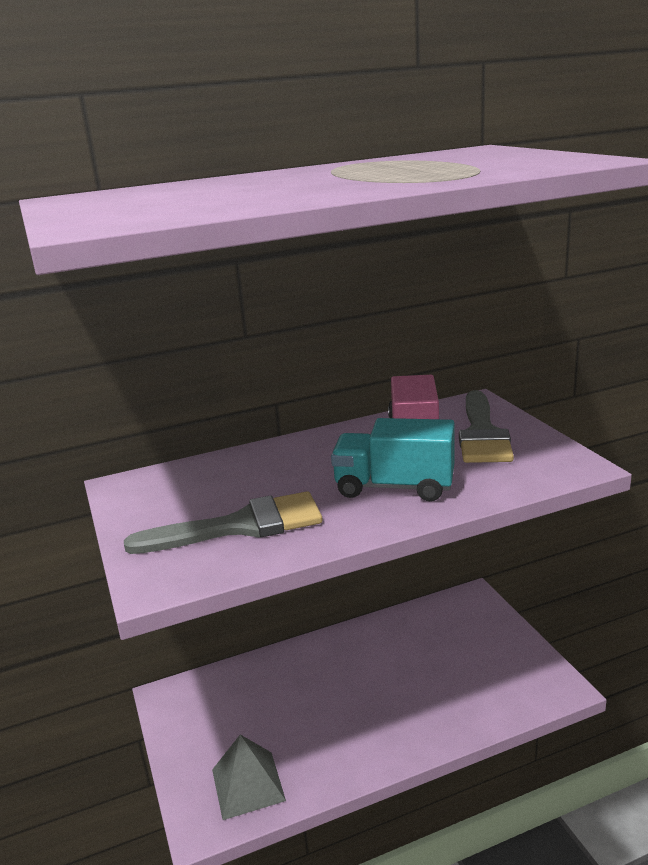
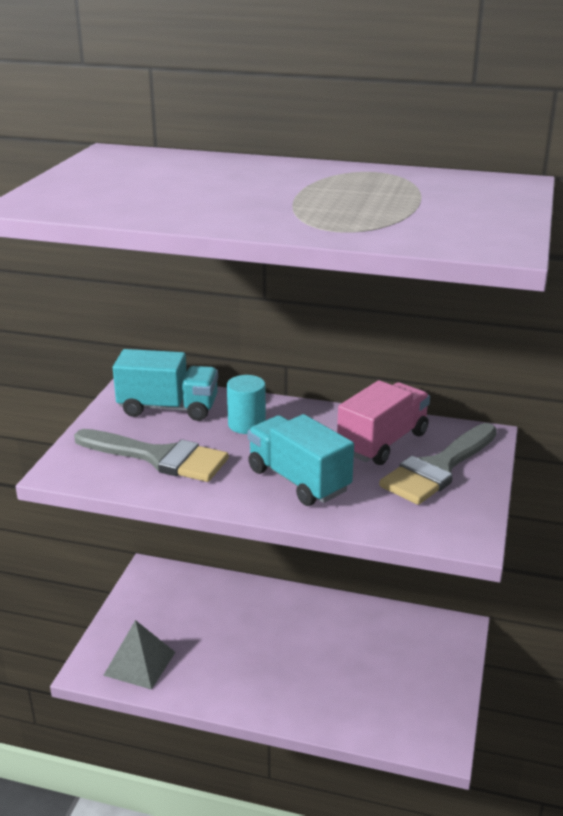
camera: 35 degrees right, 5 degrees up
(186, 486) = (168, 408): none -> turquoise truck
(282, 468) = (246, 424): none -> turquoise cylinder

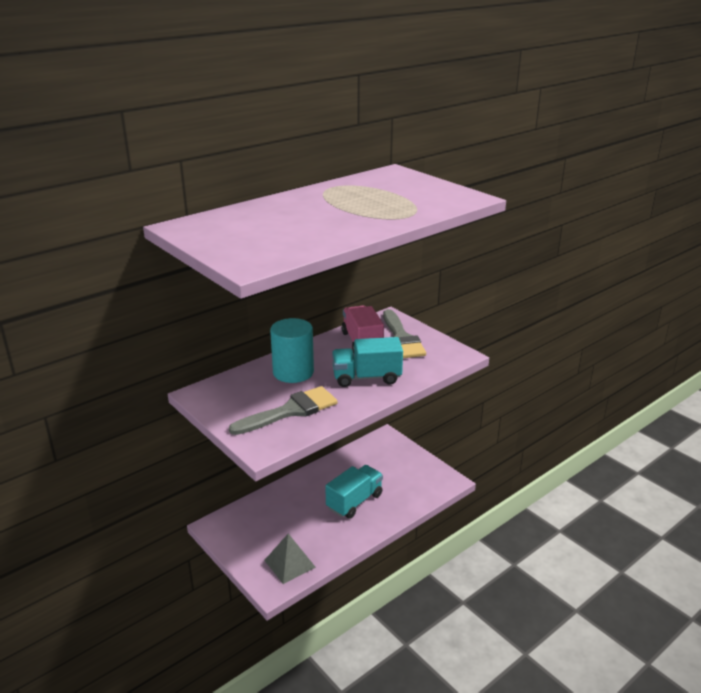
camera: 55 degrees left, 0 degrees up
(168, 408) = (240, 390): turquoise truck -> turquoise truck (354, 501)
(246, 424) = (293, 372): turquoise cylinder -> turquoise cylinder, size x1.62

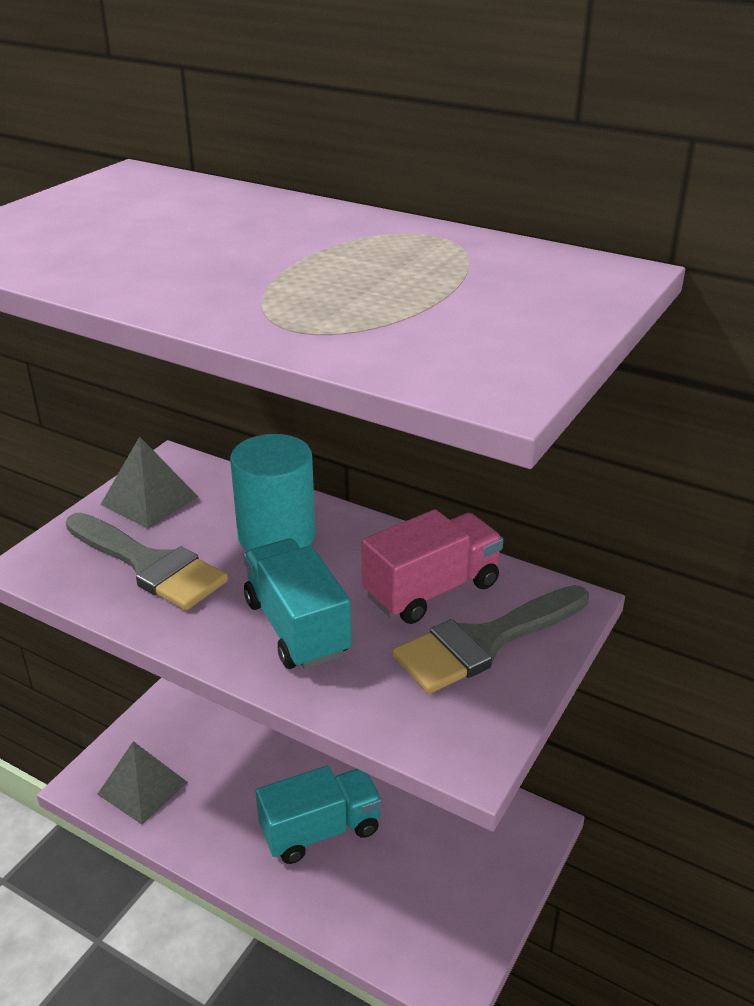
camera: 70 degrees right, 5 degrees up
(229, 405) = (149, 500): none -> grey pyramid
(354, 501) = (320, 830): turquoise truck -> turquoise truck turned 45 degrees counterclockwise

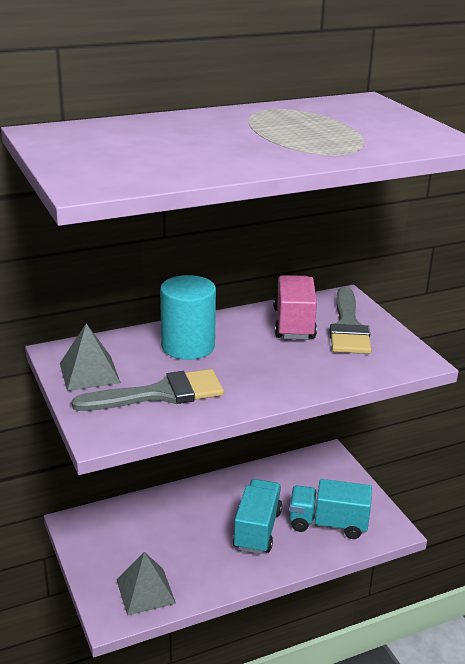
camera: 55 degrees left, 5 degrees down
(296, 627) = (278, 369): turquoise truck -> turquoise truck (328, 524)

